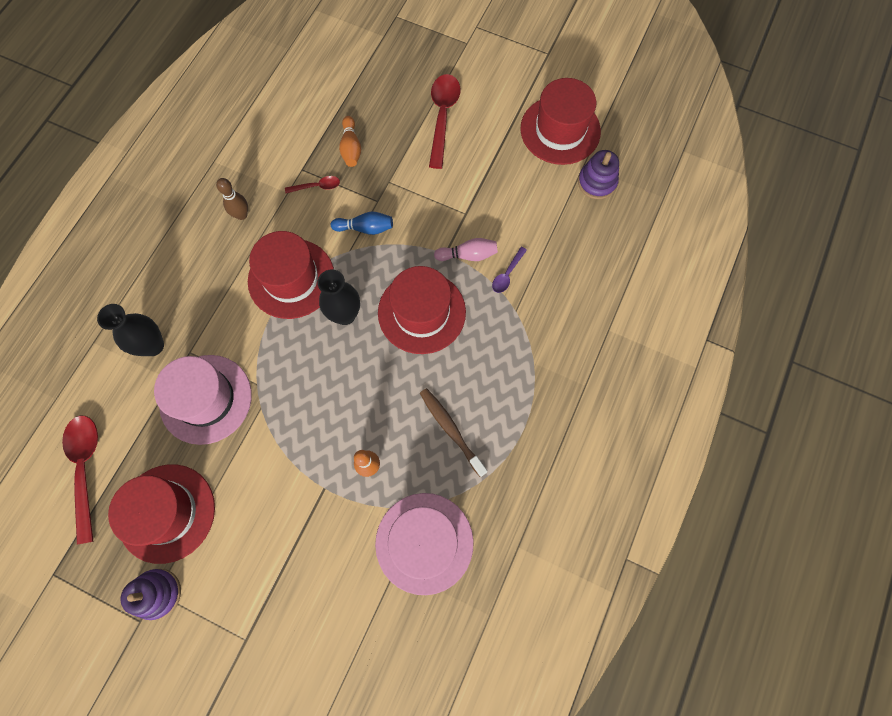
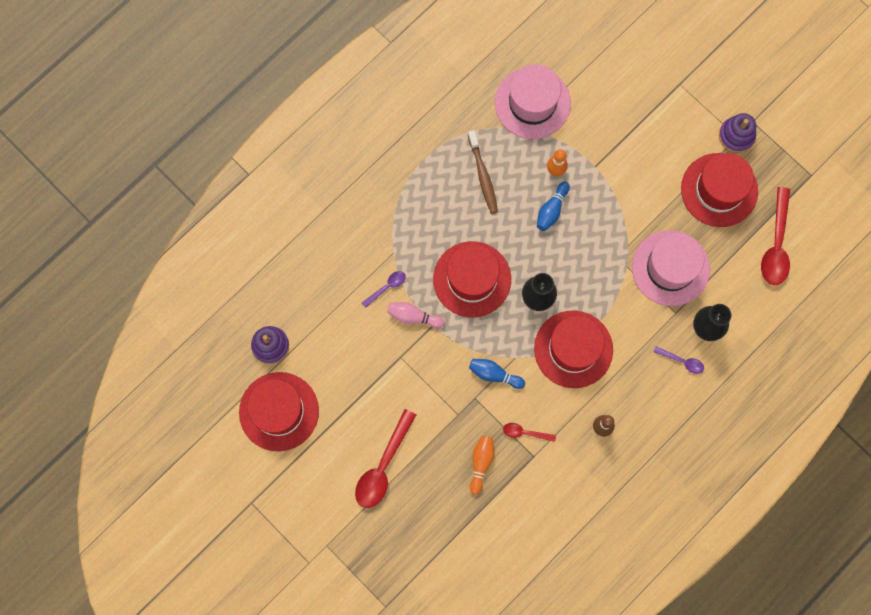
camera: 160 degrees left, 5 degrees up
(172, 304) = (682, 361): none -> purple spoon
(359, 418) = (551, 210): none -> blue bowling pin

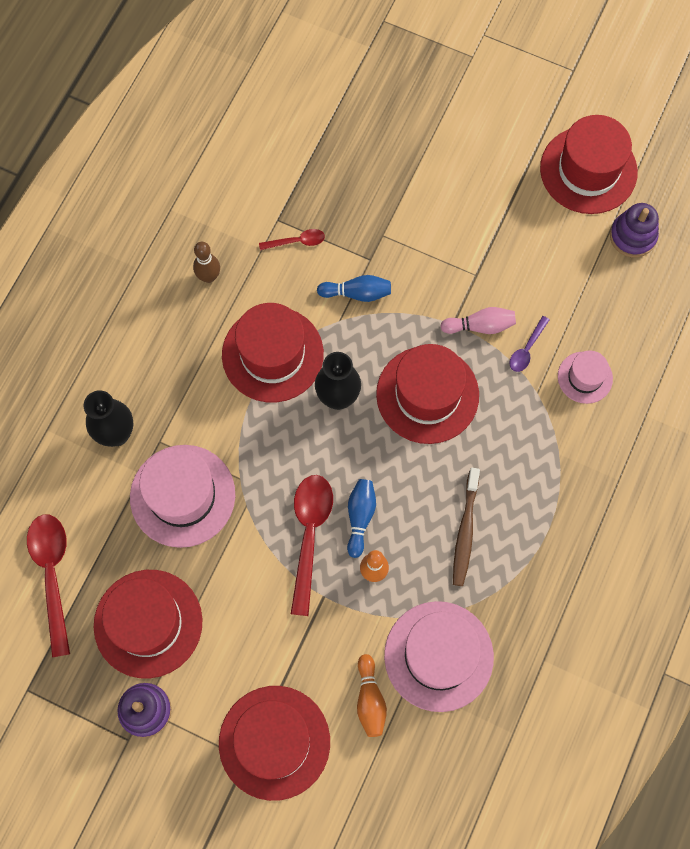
camera: 160 degrees right, 5 degrees down
(354, 252) = (585, 377): none -> pink hat
(383, 466) = (445, 153): red spoon -> red spoon (309, 535)
(481, 463) = (335, 193): orange bowling pin -> orange bowling pin (370, 699)
(483, 175) = (465, 531): brown toothbrush -> brown toothbrush turned 135 degrees counterclockwise
(658, 88) = (274, 742): none -> red hat
(682, 361) = (134, 385): purple spoon -> none

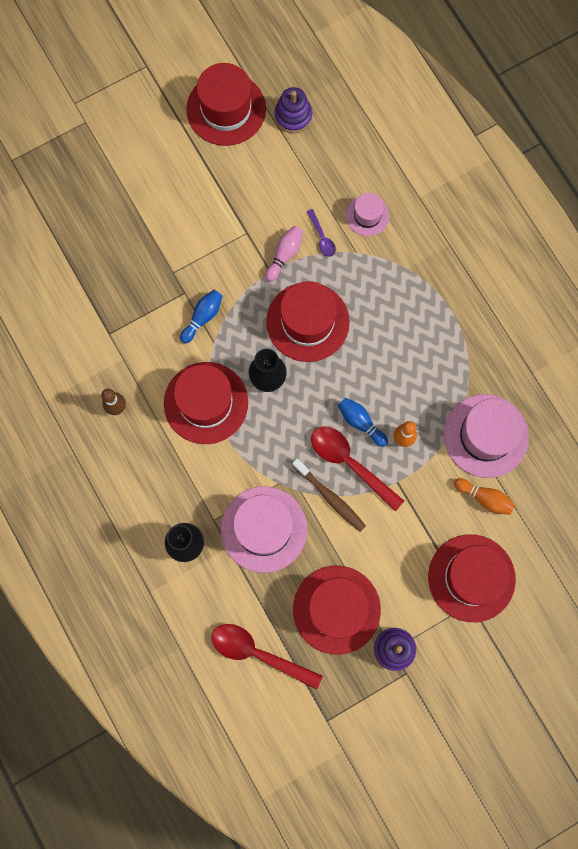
camera: 55 degrees left, 5 degrees up
(297, 241) = (135, 331): red spoon -> none
(465, 531) = (416, 362): brown toothbrush -> brown toothbrush (330, 497)

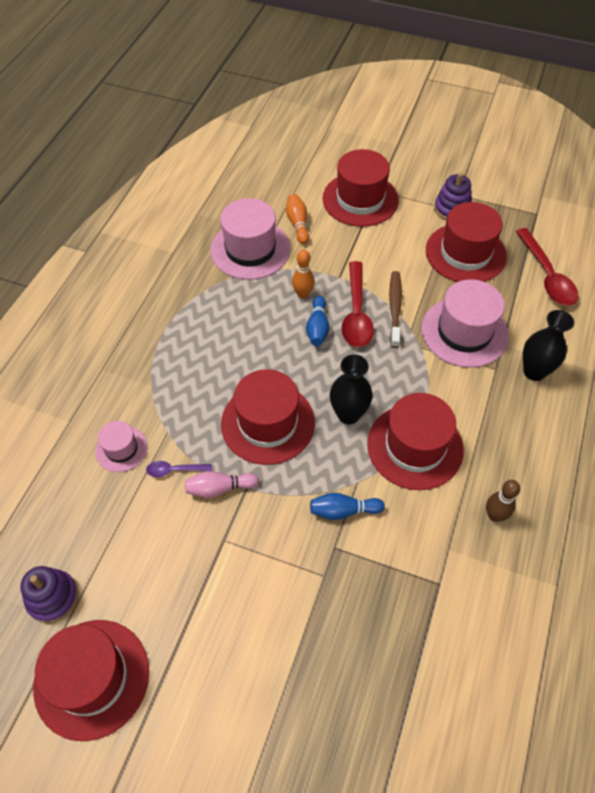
camera: 130 degrees left, 20 degrees down
(322, 237) = (174, 470): purple spoon -> purple spoon turned 120 degrees counterclockwise

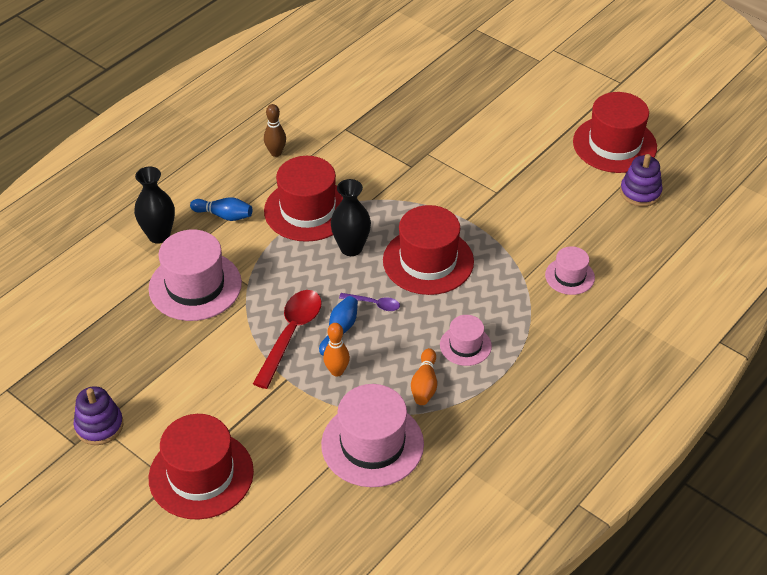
camera: 160 degrees left, 10 degrees down
(174, 470) = (524, 248): purple spoon -> purple spoon (374, 304)
(204, 346) = (465, 345): none -> pink hat
(219, 488) = (489, 225): pink bowling pin -> none
(297, 224) = (298, 462): orange bowling pin -> orange bowling pin (424, 385)
(343, 511) = (393, 185): blue bowling pin -> blue bowling pin (224, 215)
(395, 308) = (248, 328): brown toothbrush -> none
(465, 253) = (129, 365): red hat -> none
(547, 275) = (64, 316): red spoon -> none

